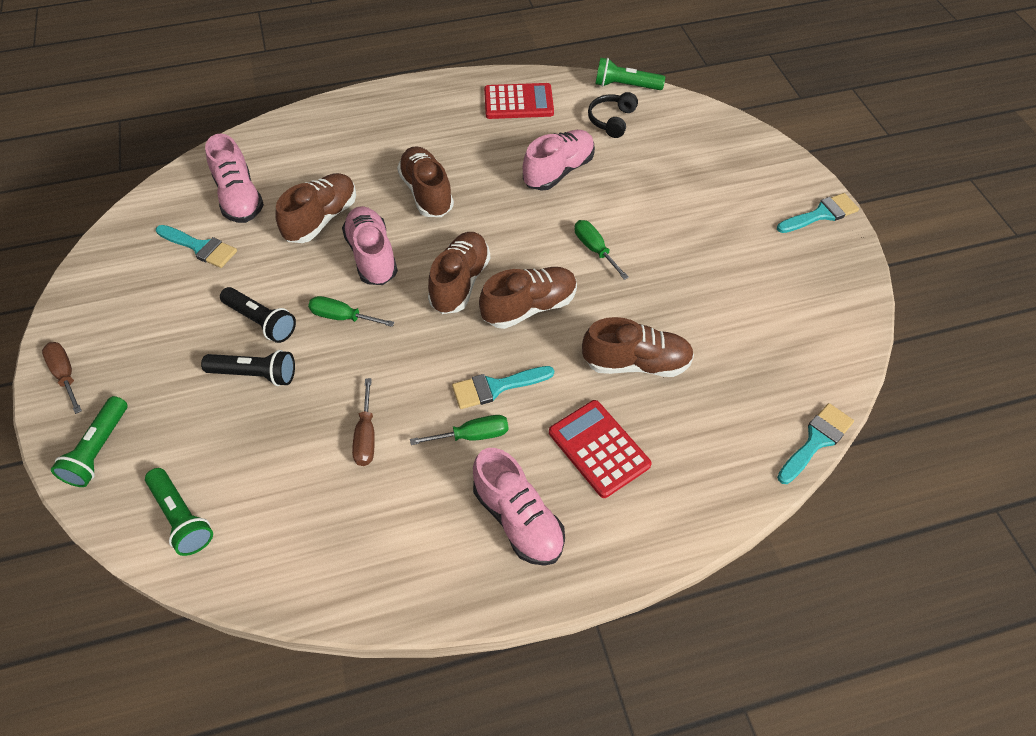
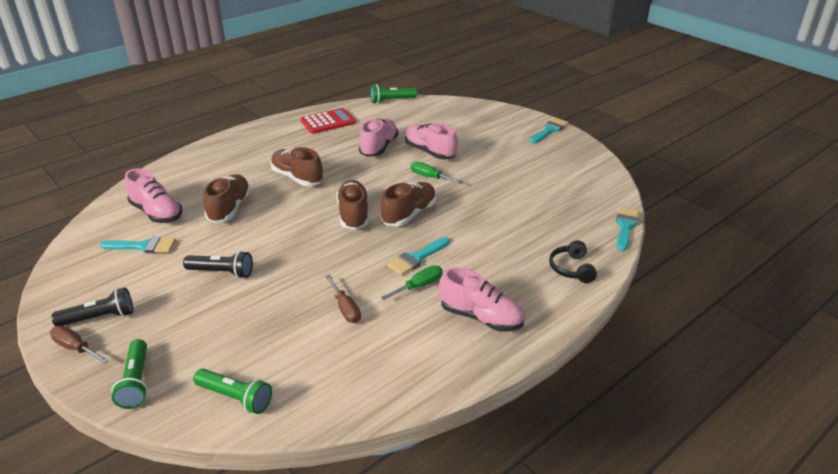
camera: 25 degrees left, 20 degrees down
(255, 374) = (237, 301): black flashlight -> black flashlight (99, 318)
(342, 317) = (282, 253): green screwdriver -> none
(372, 256) = (281, 217): pink shoe -> pink shoe (430, 152)
(599, 448) = (505, 268): red calculator -> none
(611, 120) = (394, 117): black headphones -> black headphones (571, 268)
(636, 363) = (496, 222): brown shoe -> none

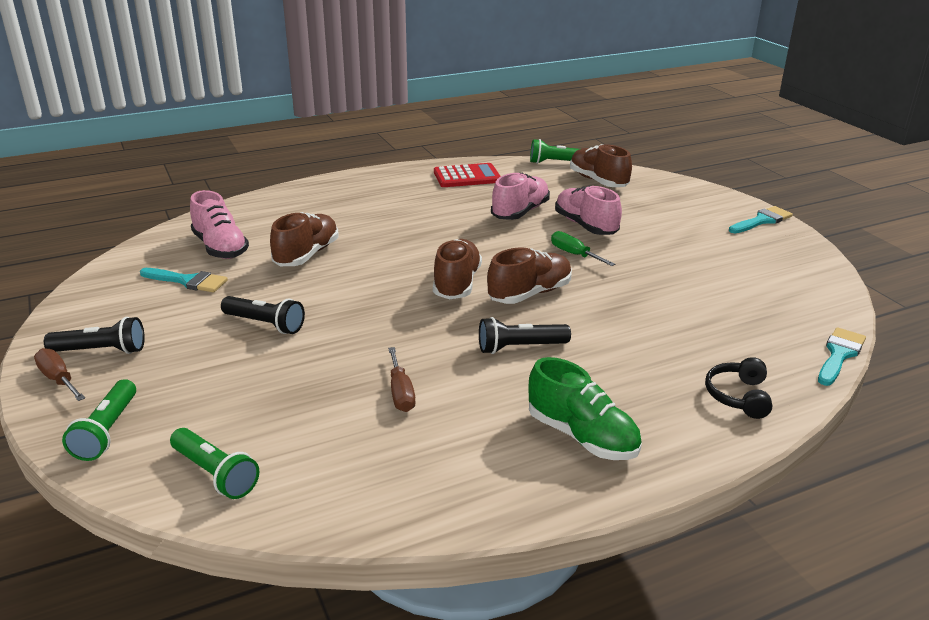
camera: 15 degrees right, 5 degrees down
(297, 178) = (403, 232): brown shoe -> brown shoe (598, 181)
(416, 258) = (520, 347): turquoise brush -> black flashlight
(419, 286) = (510, 382): green screwdriver -> none
(481, 317) = (582, 436): pink shoe -> green shoe

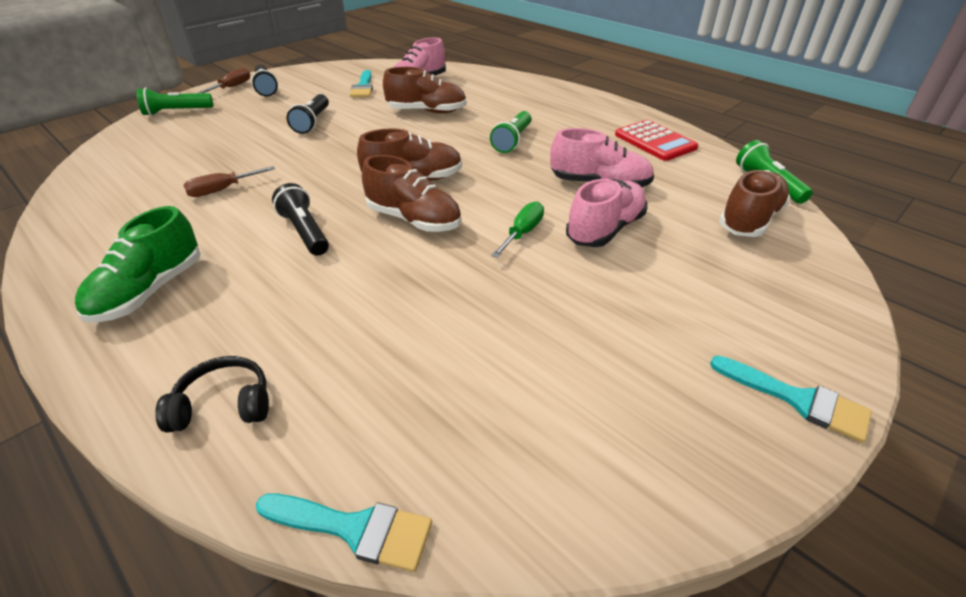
camera: 70 degrees right, 10 degrees up
(215, 474) = (126, 150): green flashlight -> green flashlight (512, 141)

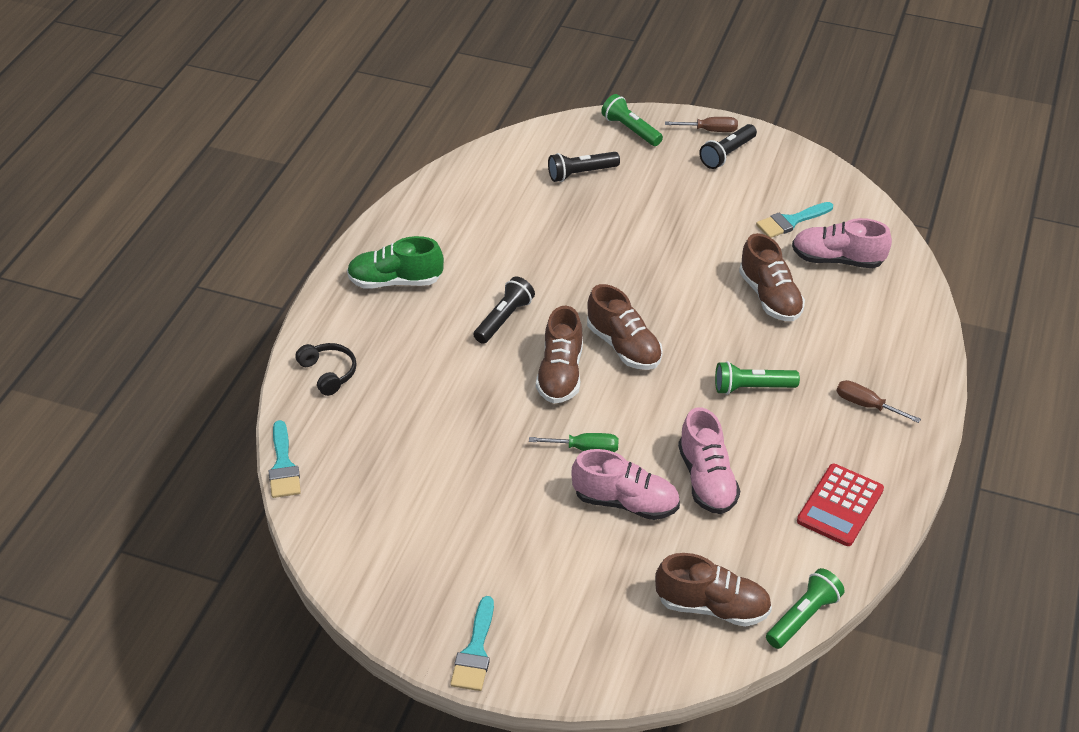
camera: 65 degrees right, 5 degrees up
(222, 190) = (527, 240): brown screwdriver -> brown screwdriver (866, 405)
(312, 122) = (680, 228): black flashlight -> black flashlight (581, 173)

